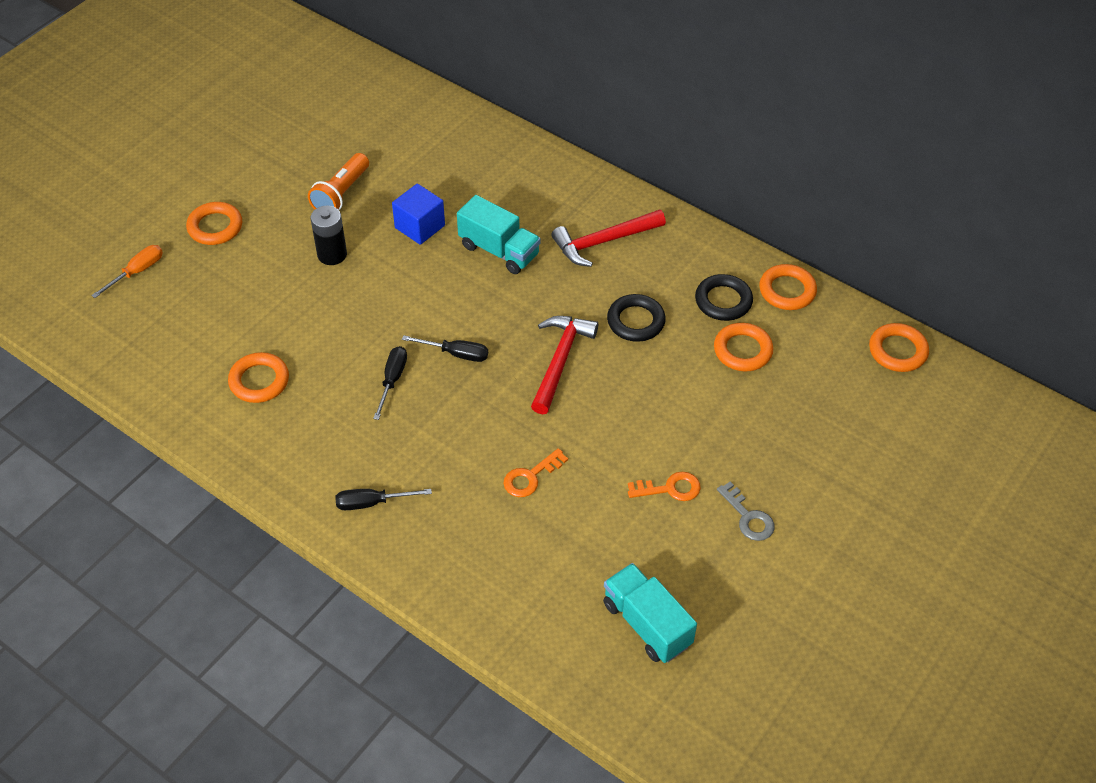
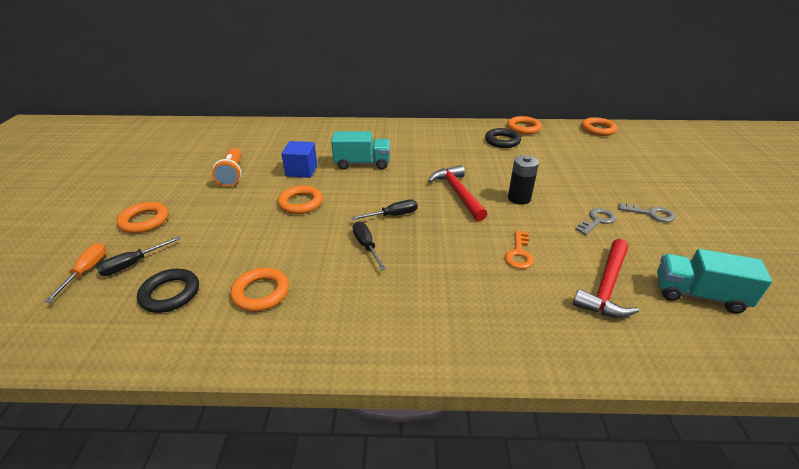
camera: 35 degrees left, 15 degrees down
(332, 254) = (253, 202): black battery -> black battery (519, 198)
(372, 503) = (437, 326): black screwdriver -> black screwdriver (133, 264)
(604, 242) = (415, 142): red hammer -> red hammer (606, 286)
(636, 321) = (473, 163): black ring -> black ring (170, 294)
(670, 488) = (597, 220): orange key -> grey key
(742, 350) = (538, 153): orange ring -> orange ring (300, 203)

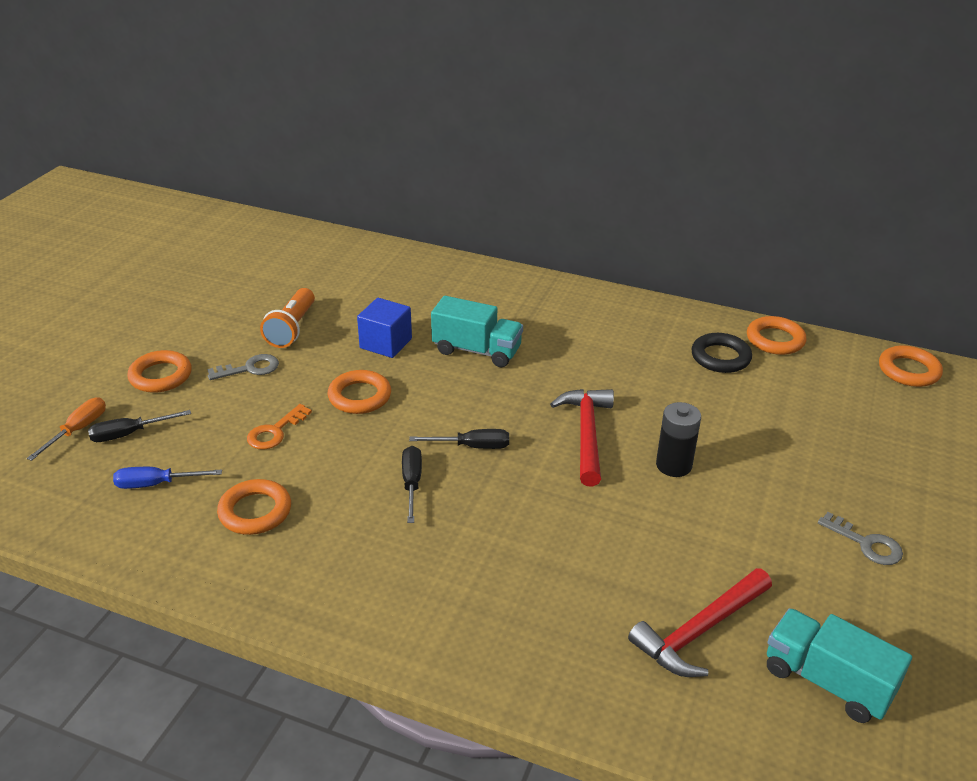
camera: 20 degrees right, 0 degrees up
(170, 294) = (156, 484): black ring -> blue screwdriver
(519, 253) = (611, 550): orange key -> orange key (275, 432)
(597, 220) = (768, 532): grey key -> grey key (249, 368)

